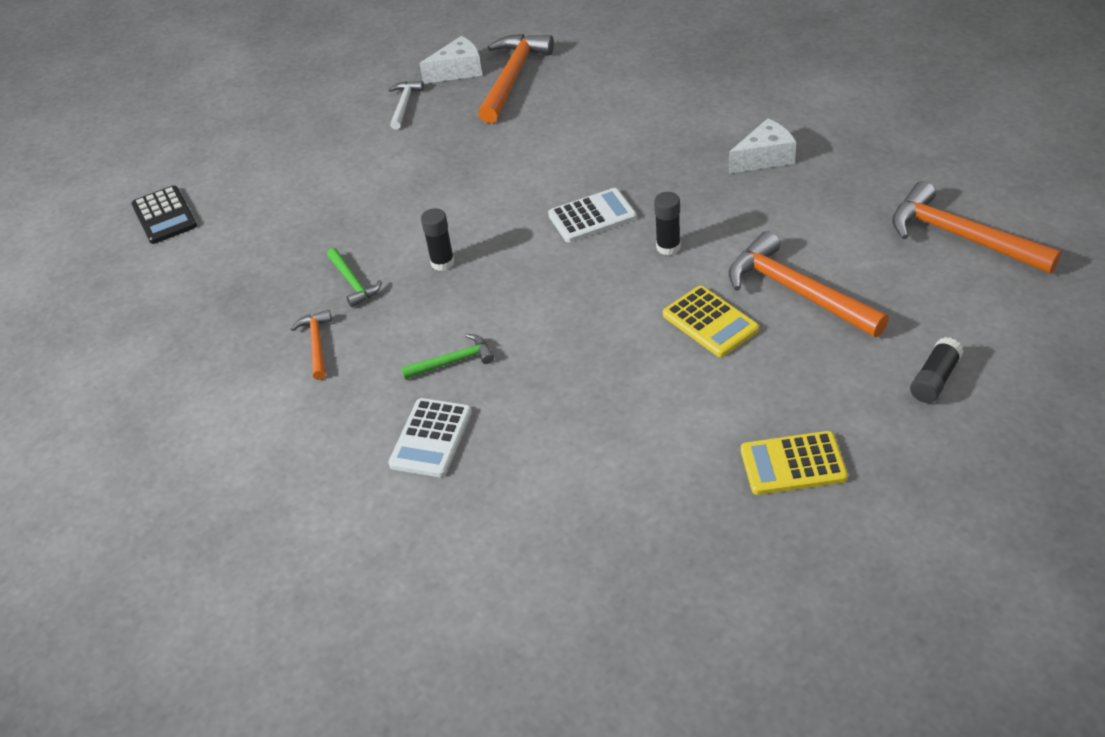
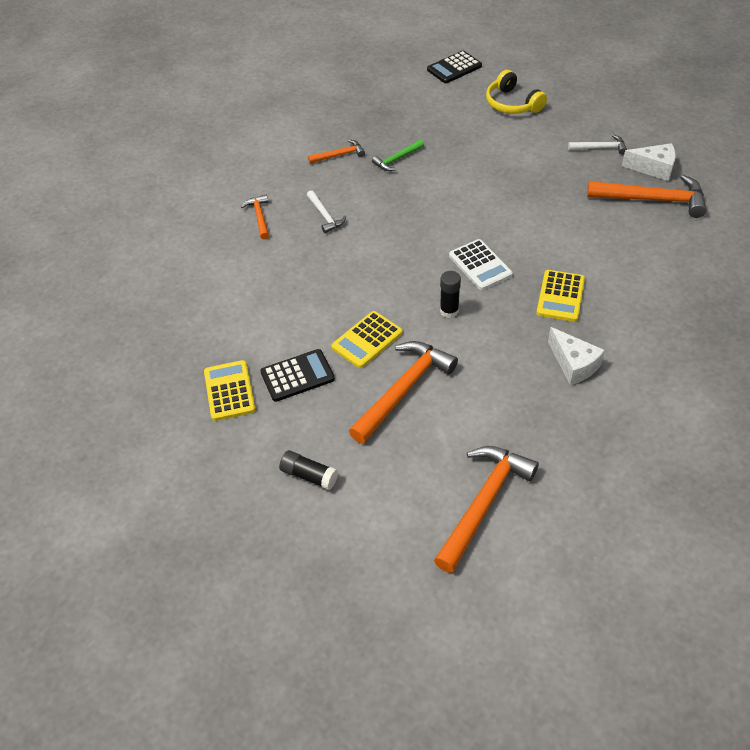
camera: 80 degrees right, 5 degrees up
(279, 167) = (512, 104): none -> yellow headphones
(431, 438) = (259, 217): white calculator -> orange hammer
(442, 262) = (420, 196): black glue stick -> none
(453, 361) = (325, 216): green hammer -> white hammer
(458, 71) = (653, 168): white cheese -> white cheese turned 45 degrees counterclockwise
(658, 158) = (560, 296): none -> yellow calculator
(768, 391) = (297, 376): none -> black calculator

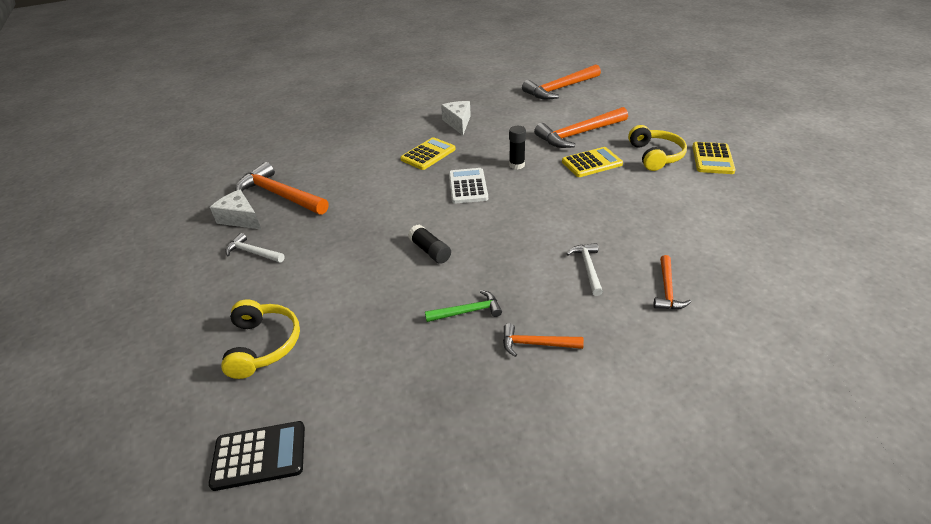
camera: 155 degrees left, 10 degrees down
(297, 376) = (655, 156): black calculator -> yellow headphones
(309, 475) = (659, 113): black glue stick -> black glue stick (430, 251)

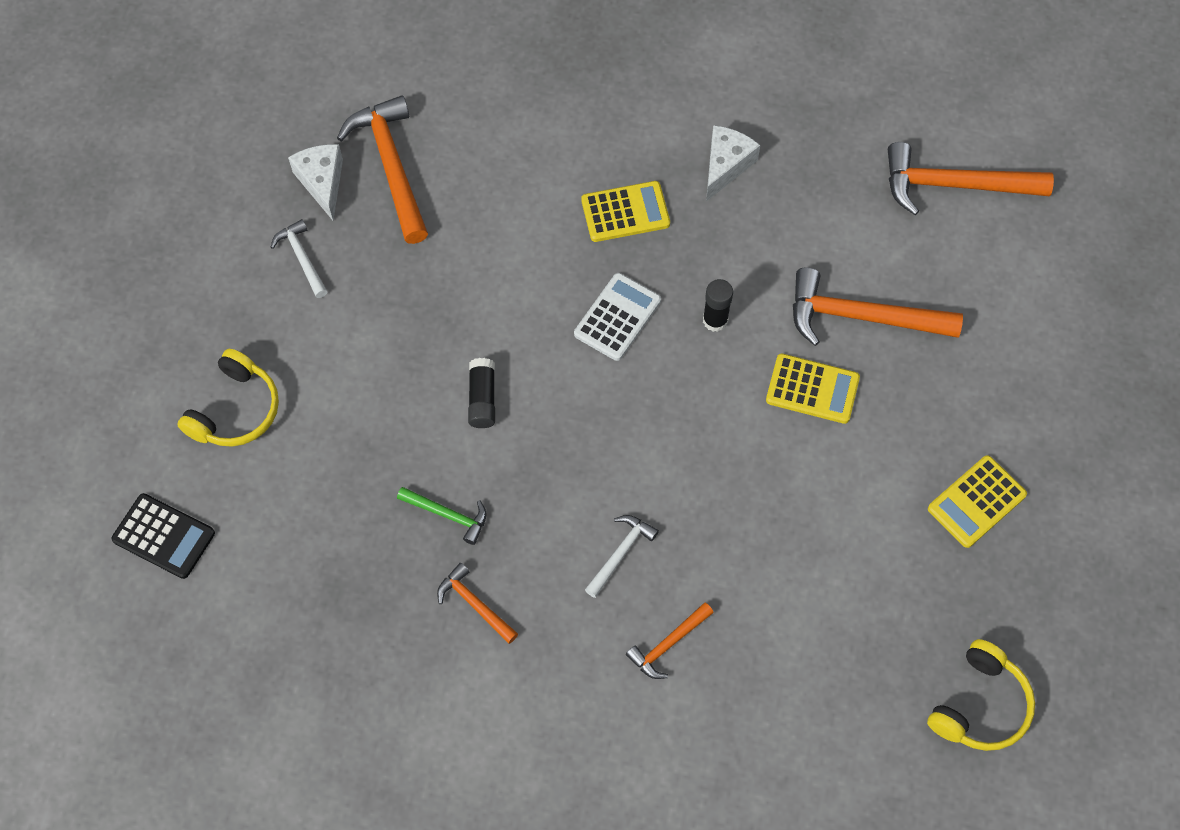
camera: 35 degrees right, 25 degrees up
(655, 156) = (910, 438): yellow headphones -> yellow headphones (980, 705)

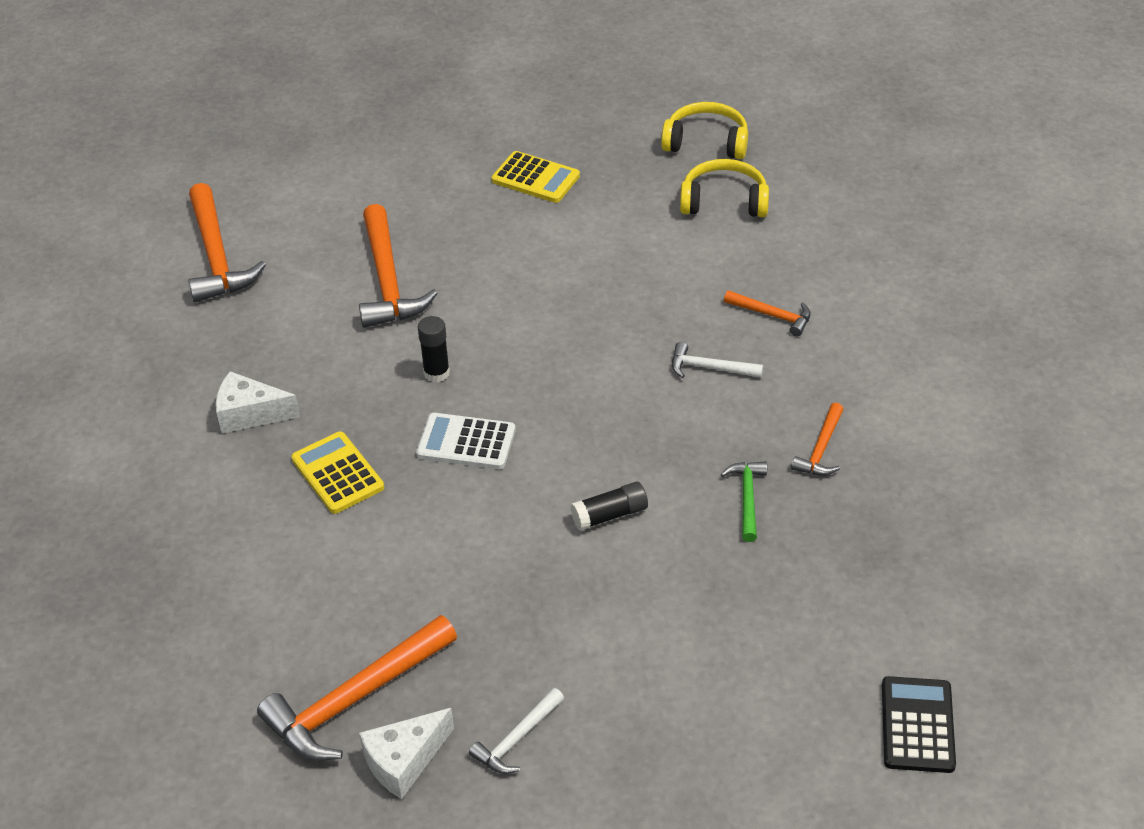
camera: 110 degrees left, 20 degrees down
(235, 410) = (738, 723): yellow headphones -> yellow headphones (724, 201)
(812, 389) = (478, 292): yellow calculator -> none

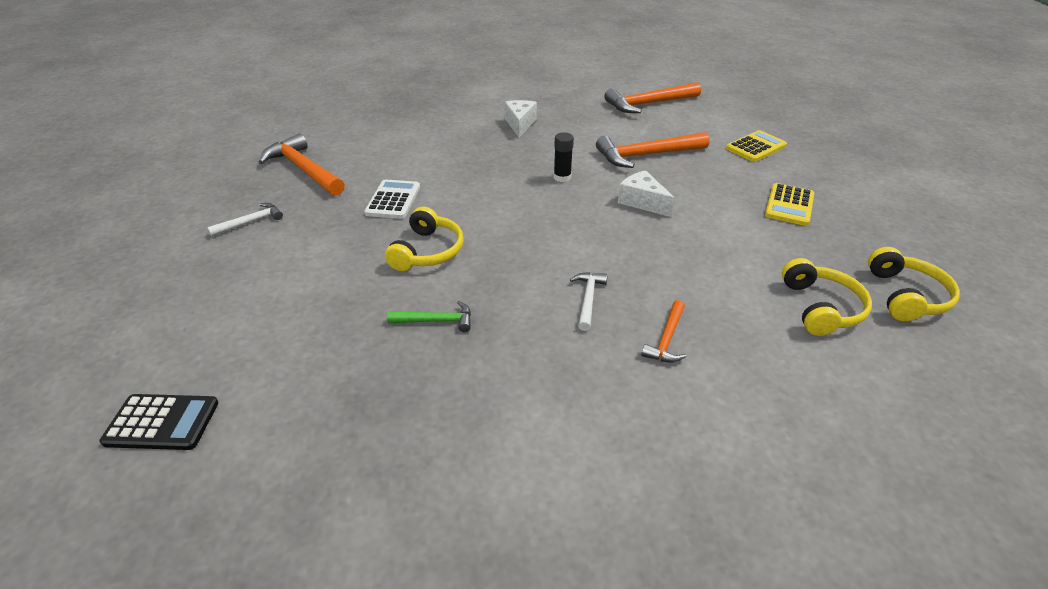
camera: 85 degrees right, 5 degrees down
(337, 473) = (472, 152): yellow calculator -> yellow calculator (755, 147)
(404, 761) = (255, 186): white cheese -> white cheese (642, 202)
(466, 442) = (498, 191): white calculator -> white calculator (393, 200)
(516, 739) = (251, 222): white hammer -> white hammer turned 105 degrees clockwise
(609, 515) = (427, 251): black glue stick -> yellow headphones
(820, 449) = (492, 368): orange hammer -> none

